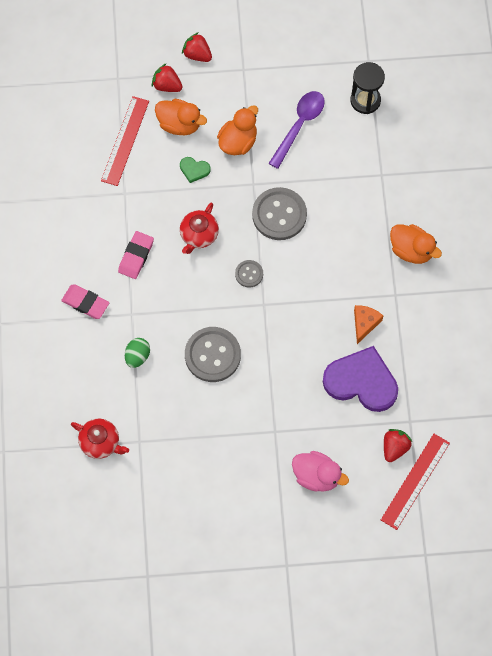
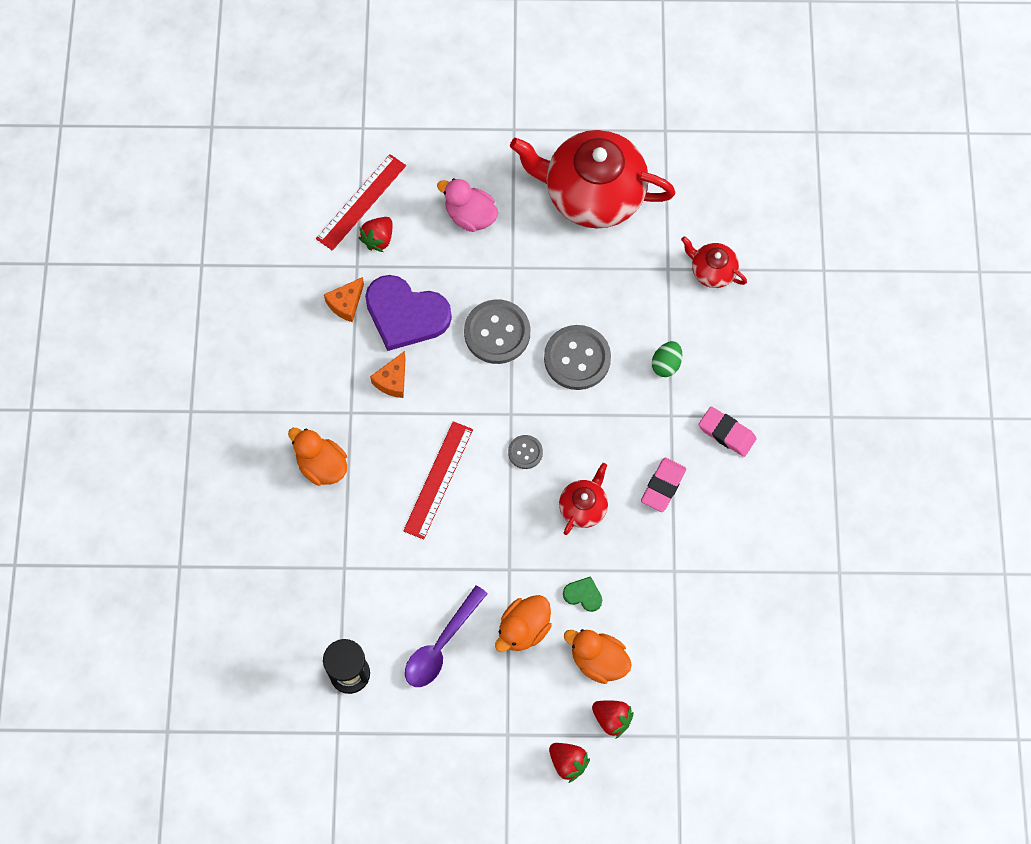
camera: 175 degrees left, 0 degrees up
(125, 141) = (671, 643): red ruler -> red ruler (438, 480)
(210, 507) = (592, 194): none -> red teapot
(279, 215) = (480, 525): grey button -> grey button (497, 333)
(413, 386) = (346, 303): none -> orange cheese

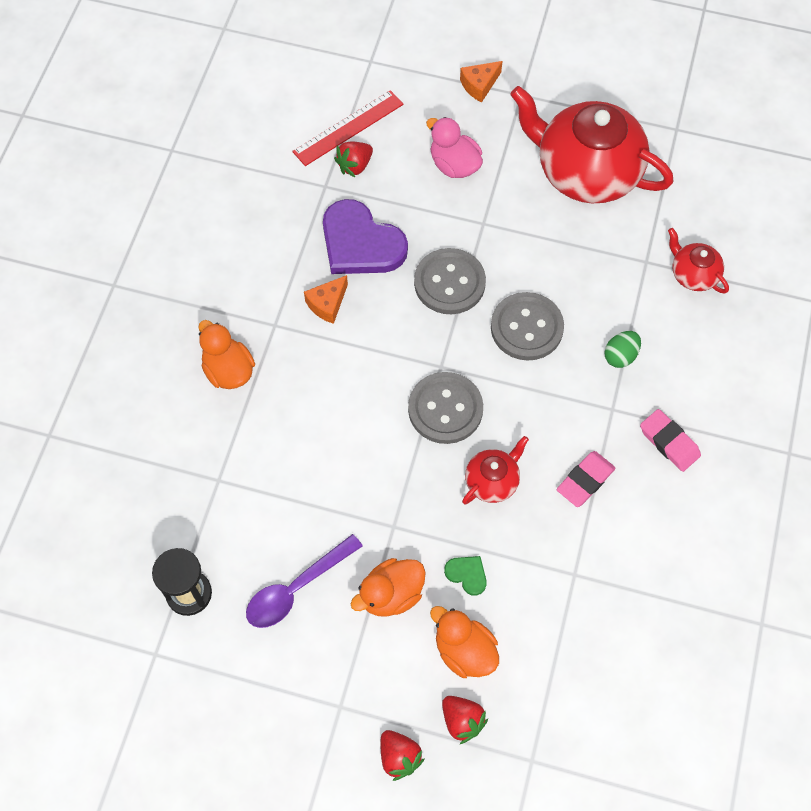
camera: 15 degrees right, 5 degrees down
(346, 303) = (303, 219): orange cheese -> orange cheese (479, 85)
(438, 480) = (345, 414): red ruler -> none
(525, 452) = (445, 409): grey button -> grey button, size x1.96

